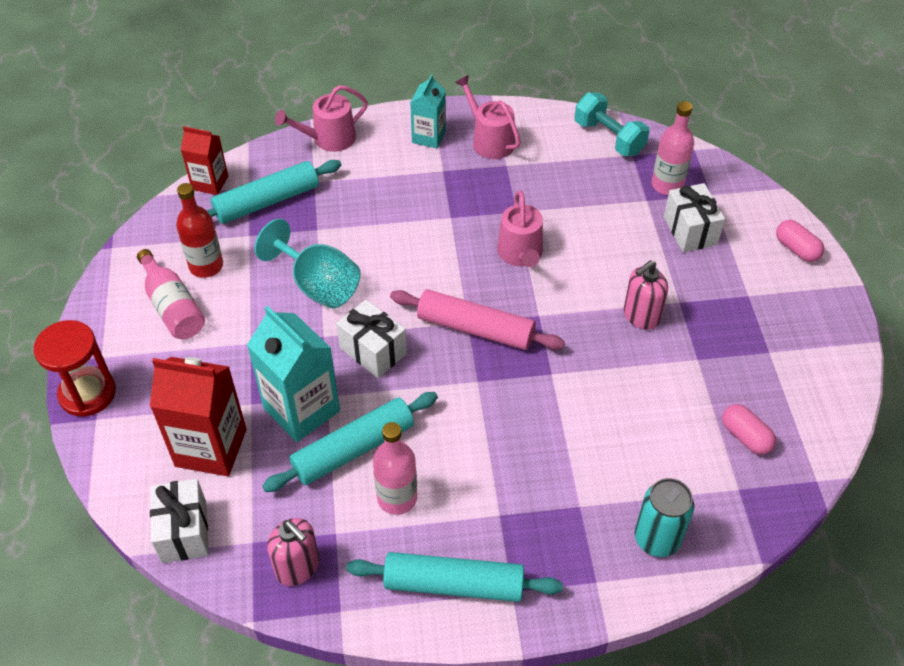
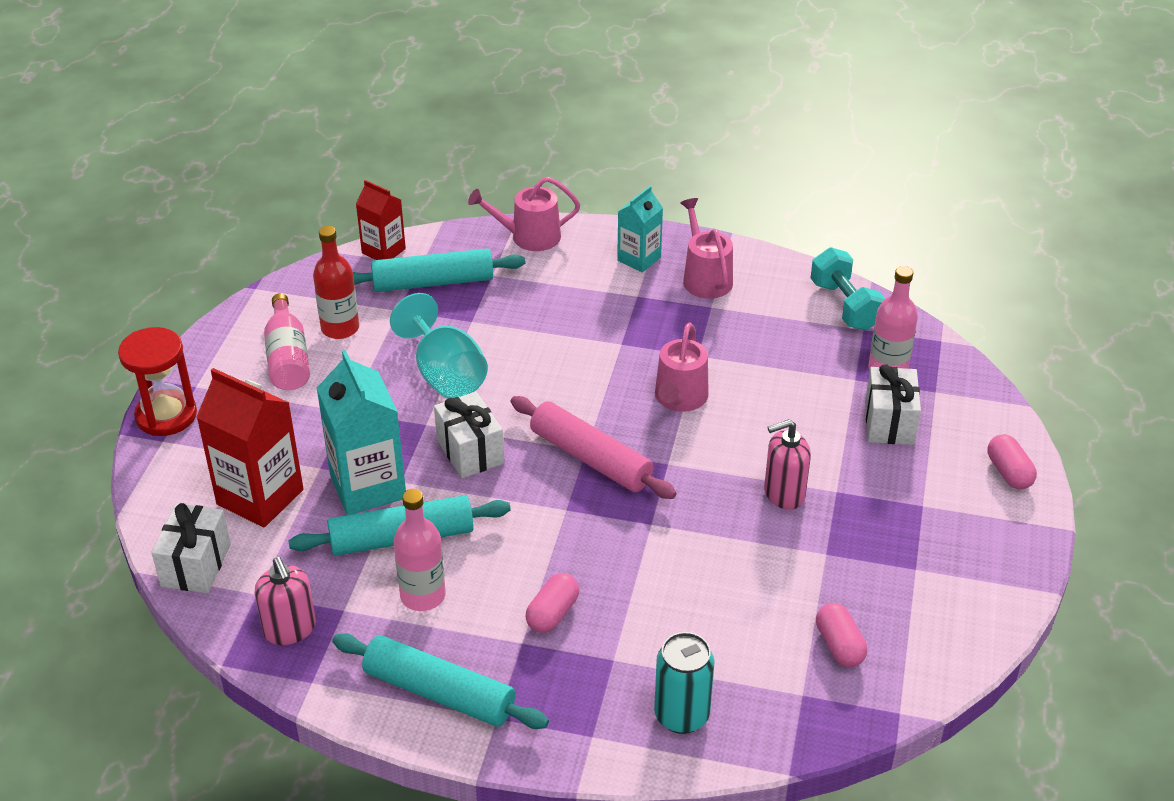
camera: 20 degrees right, 10 degrees down
(512, 480) = (552, 613): none -> pink capsule

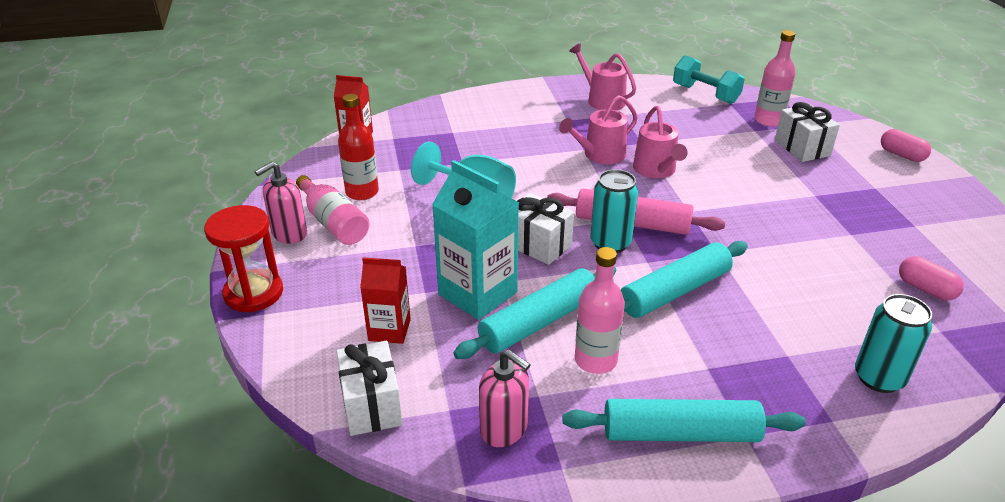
camera: 25 degrees left, 5 degrees down
(260, 497) = (389, 330): red carton -> red carton, size x0.60
(433, 282) = (412, 146): turquoise rolling pin -> turquoise rolling pin (674, 291)
(529, 237) = (460, 105): pink watering can -> pink watering can (600, 155)
(546, 475) = (610, 243): none -> turquoise can
(552, 613) = (709, 338): pink capsule -> none
(639, 259) = (548, 100): turquoise carton -> none
(783, 494) = (784, 206): pink soap dispenser -> pink soap dispenser (289, 234)

